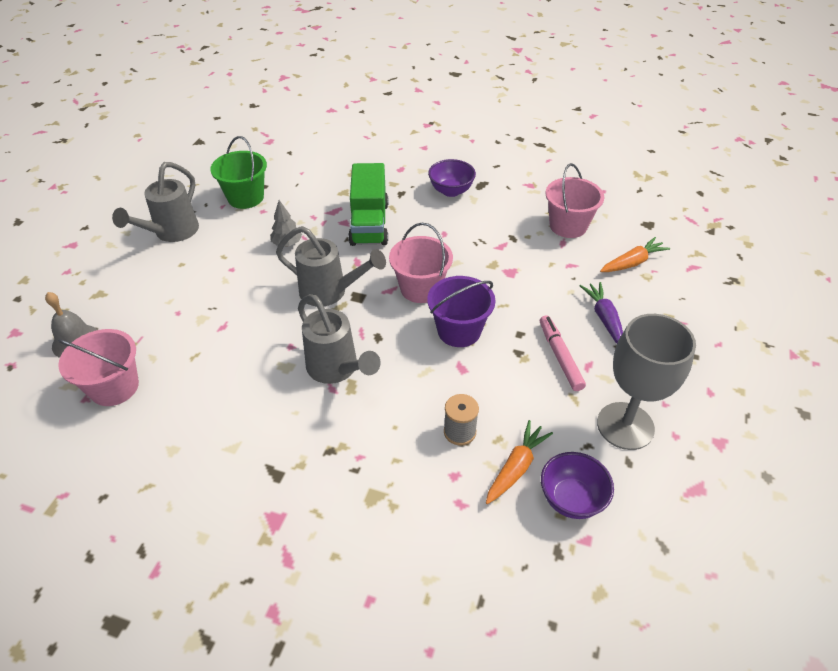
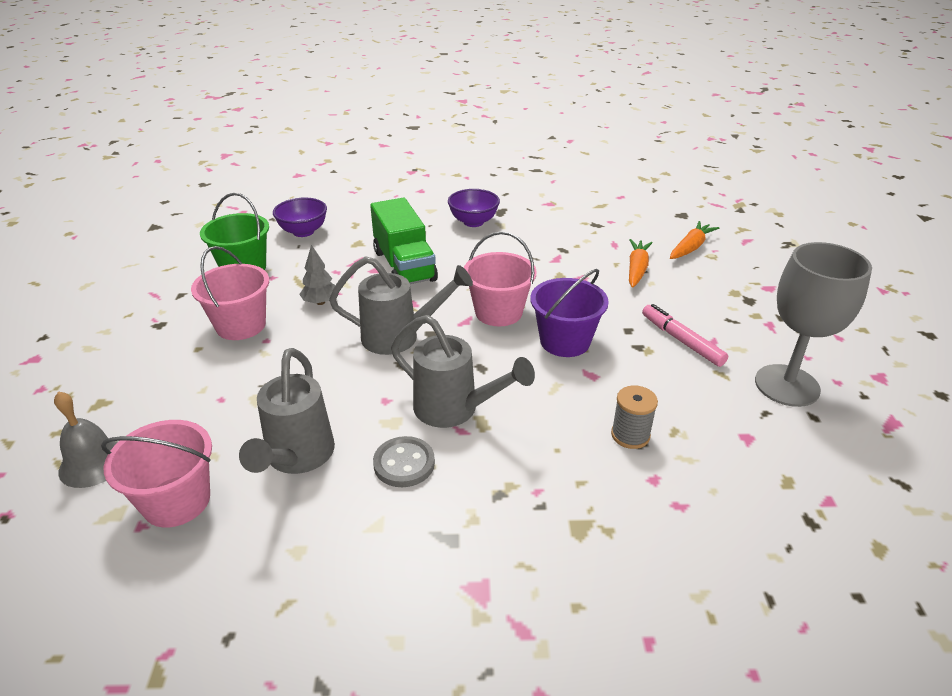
camera: 20 degrees left, 10 degrees down
(171, 233) = (167, 320): grey watering can -> grey watering can (296, 458)
(276, 404) = (404, 463): none -> grey button
(516, 467) = (711, 452): orange carrot -> orange carrot (637, 269)
(568, 226) = (609, 230): pink bucket -> pink bucket (241, 325)
(571, 499) = (786, 466): purple bowl -> purple bowl (303, 232)
(604, 318) = (699, 298): purple carrot -> none

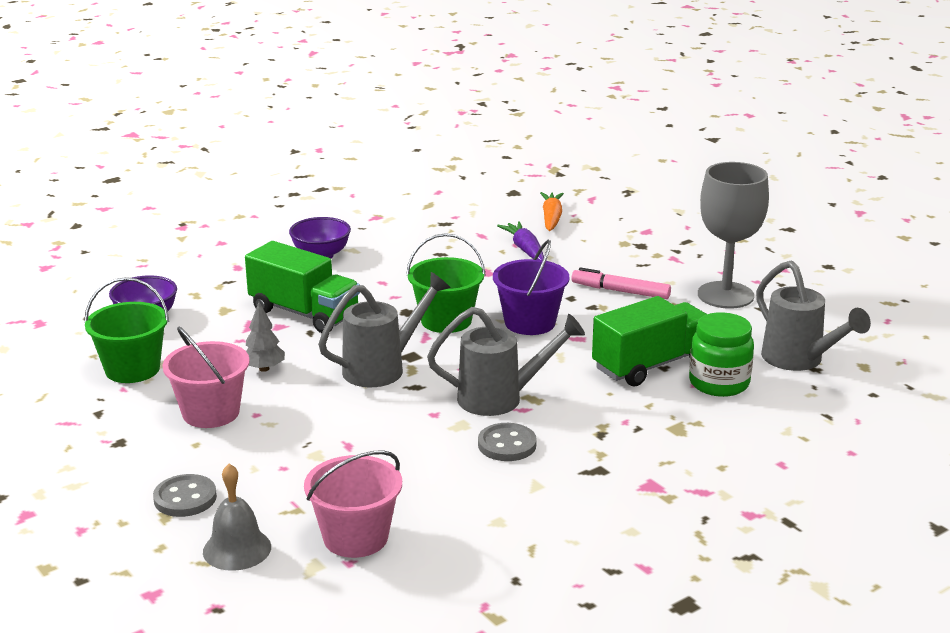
camera: 35 degrees left, 10 degrees down
(128, 394) = (185, 498): none -> grey button
(296, 458) = (415, 475): grey watering can -> grey watering can (799, 361)
(498, 312) = (446, 321): pink bucket -> green bucket
(630, 435) = (651, 365): grey spool -> green truck
(637, 269) = (525, 249): orange carrot -> purple carrot
(679, 490) = (719, 383): none -> green jar

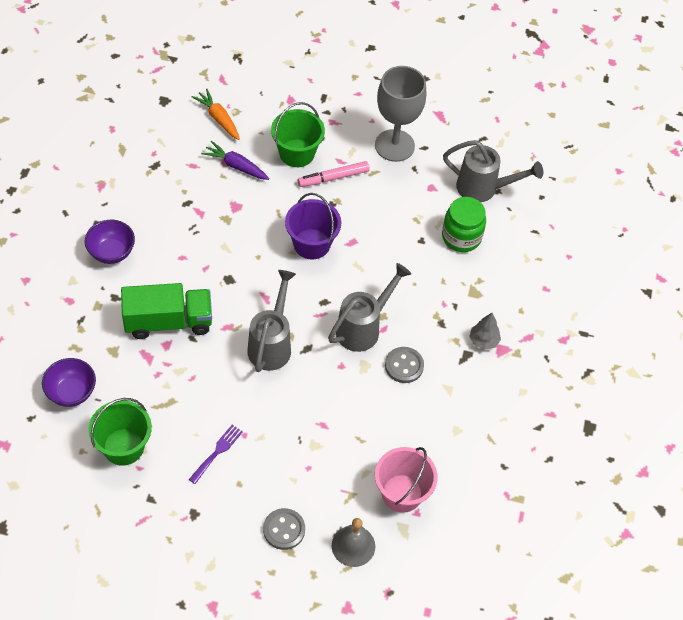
camera: 45 degrees left, 30 degrees up
(211, 413) = (217, 452): pink bucket -> purple fork
(264, 369) = (203, 391): grey tree -> grey tree (483, 341)
(446, 321) = (262, 273): green bucket -> green bucket (297, 153)
(651, 365) = (413, 243): green truck -> none

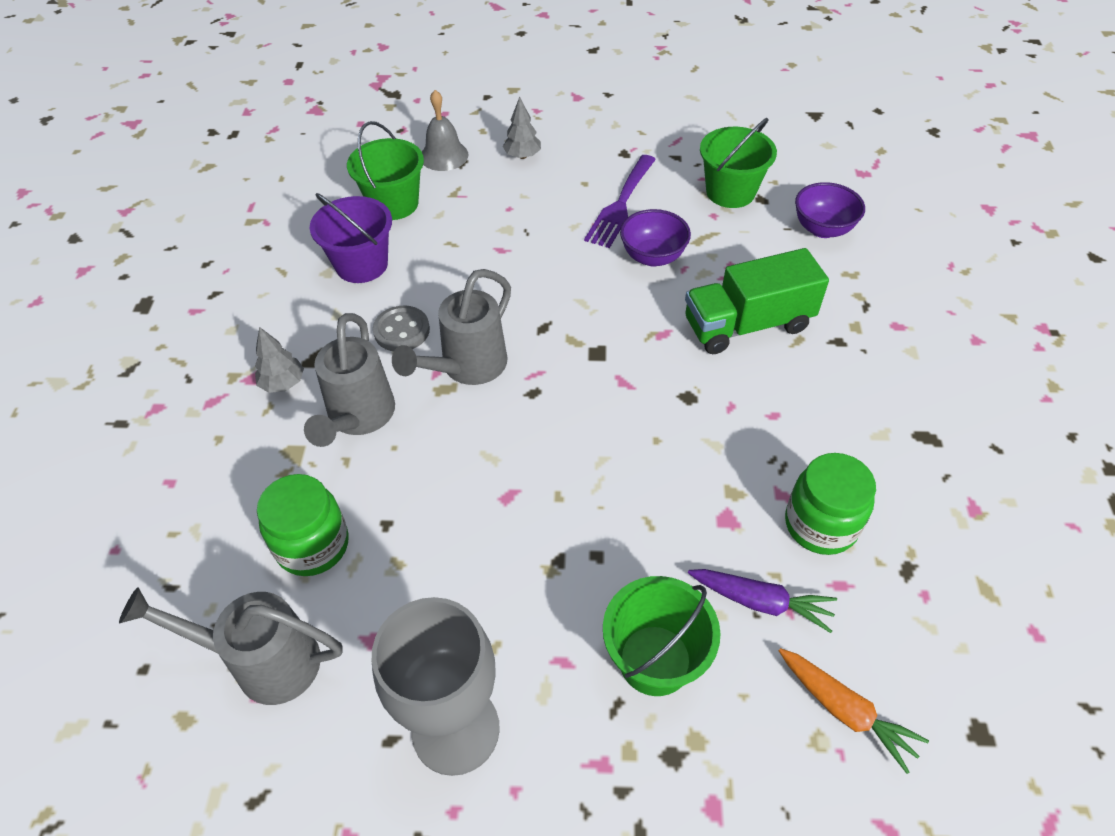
camera: 175 degrees right, 5 degrees down
(111, 252) = (883, 400): purple bowl -> purple bowl (653, 257)
(187, 194) = (820, 525): none -> green jar
(217, 452) = (620, 205): purple fork -> purple fork, size x1.60
(272, 344) = (593, 324): grey watering can -> grey watering can (358, 419)
(284, 530) = (522, 156): grey button -> grey tree
(311, 244) = (575, 478): purple bucket -> purple bucket (361, 264)
(333, 178) = (568, 618): pink marker -> none
(402, 493) = (394, 204): pink bucket -> green bucket

